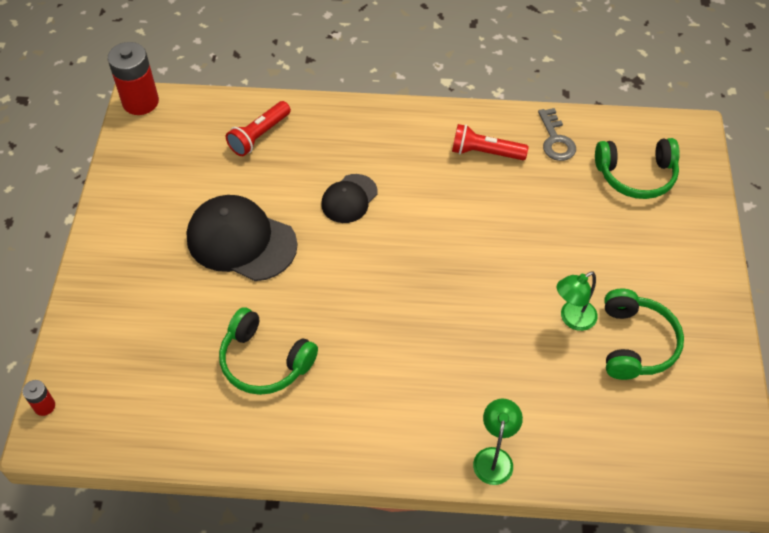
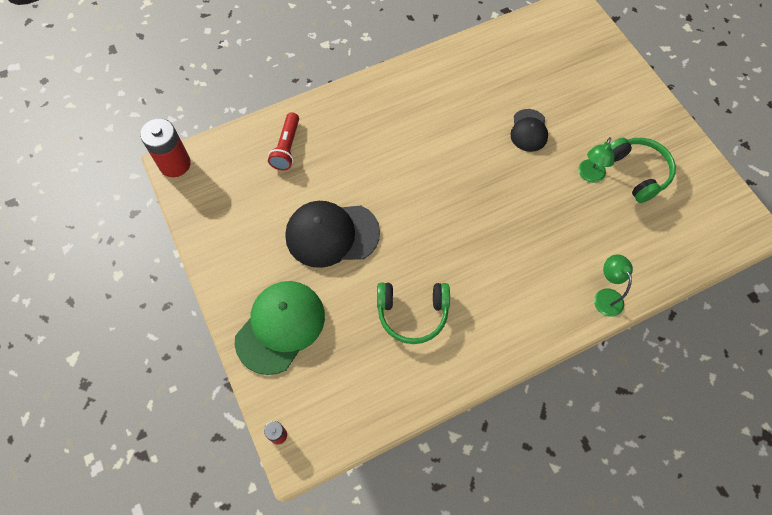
camera: 30 degrees left, 10 degrees up
(124, 304) = (280, 327): none -> green cap
(349, 199) = (386, 164): black cap -> black cap (529, 130)
(485, 152) = (455, 84): red flashlight -> none
(556, 140) = (495, 53): grey key -> none
(636, 175) = (562, 55): green headphones -> none

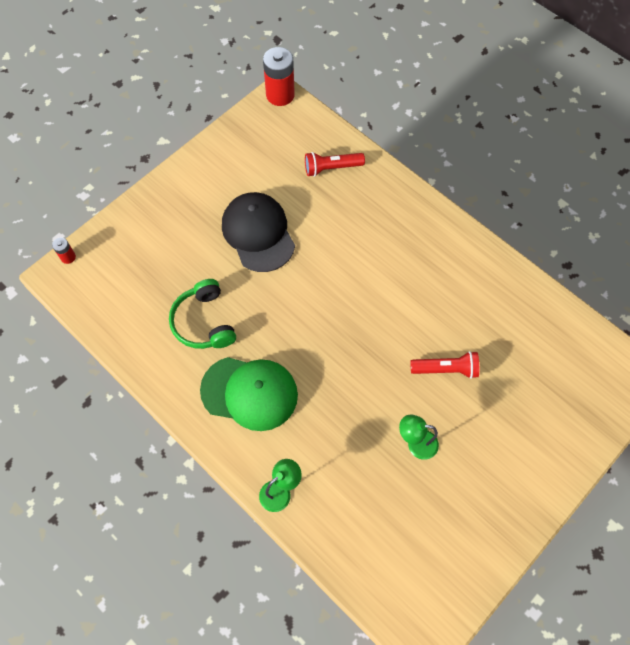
camera: 70 degrees right, 0 degrees up
(280, 327) = (159, 226): green cap -> green cap (249, 393)
(529, 130) = (445, 369): black cap -> red flashlight
(637, 172) = (442, 493): green headphones -> none

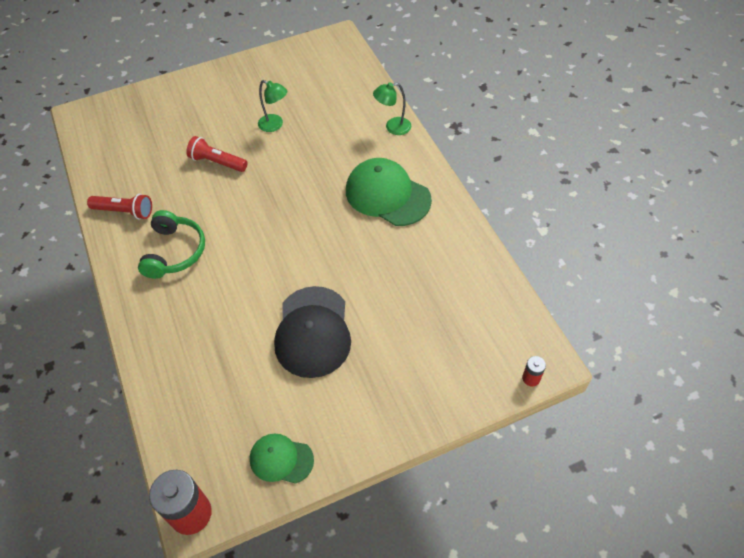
camera: 155 degrees left, 10 degrees down
(204, 322) = (405, 263): green headphones -> green headphones (174, 252)
(237, 142) = (281, 459): none -> green cap
(332, 168) = (192, 379): red flashlight -> red flashlight (124, 211)

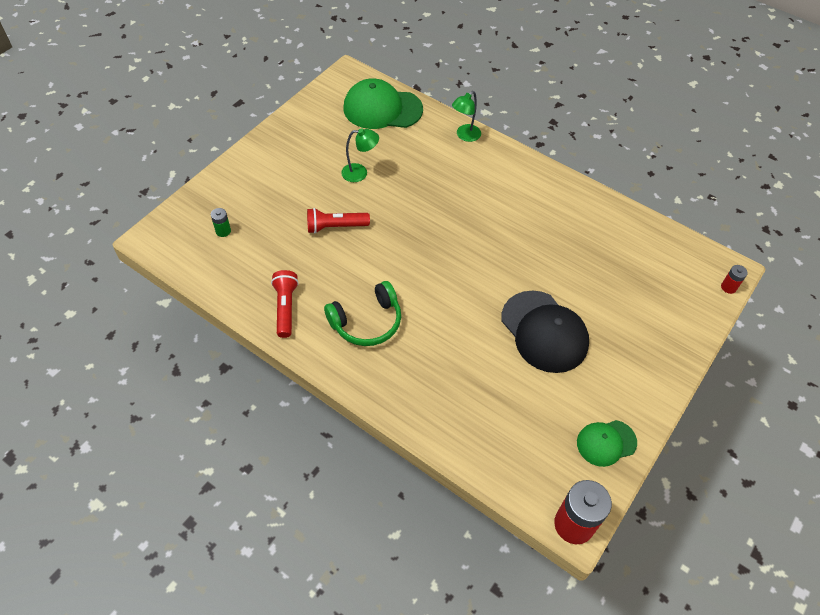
camera: 35 degrees left, 0 degrees up
(124, 211) = (285, 308): red flashlight -> red flashlight turned 75 degrees counterclockwise
(131, 130) = (223, 231): none -> green battery
(174, 252) = (367, 322): green headphones -> green headphones turned 90 degrees clockwise
(387, 195) = (508, 194): green cap -> green cap (382, 109)

